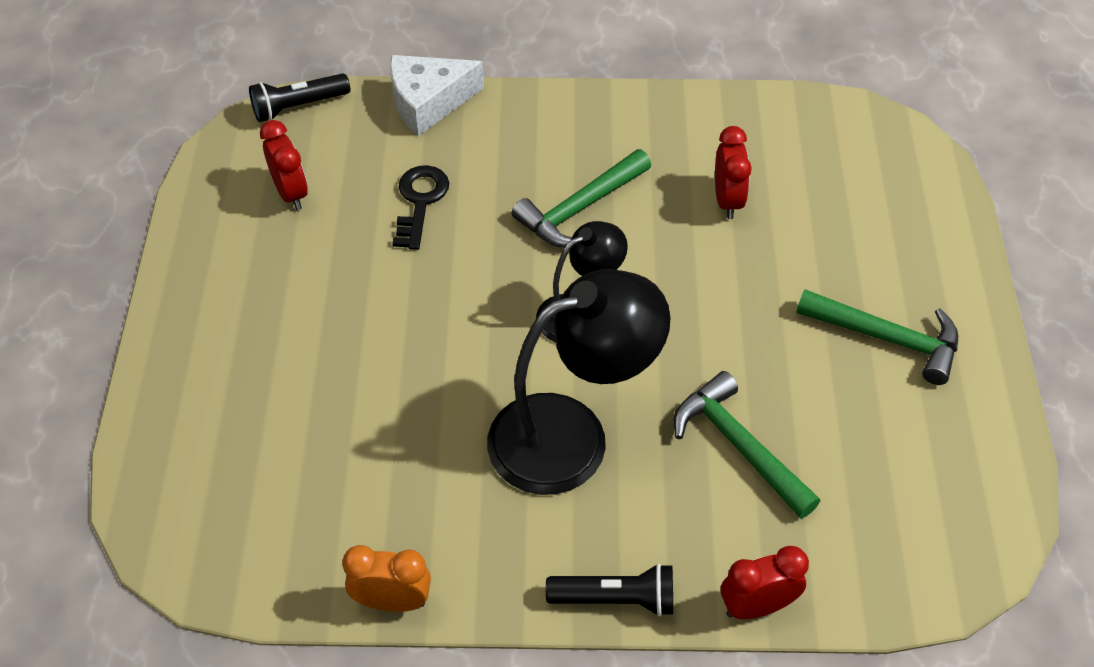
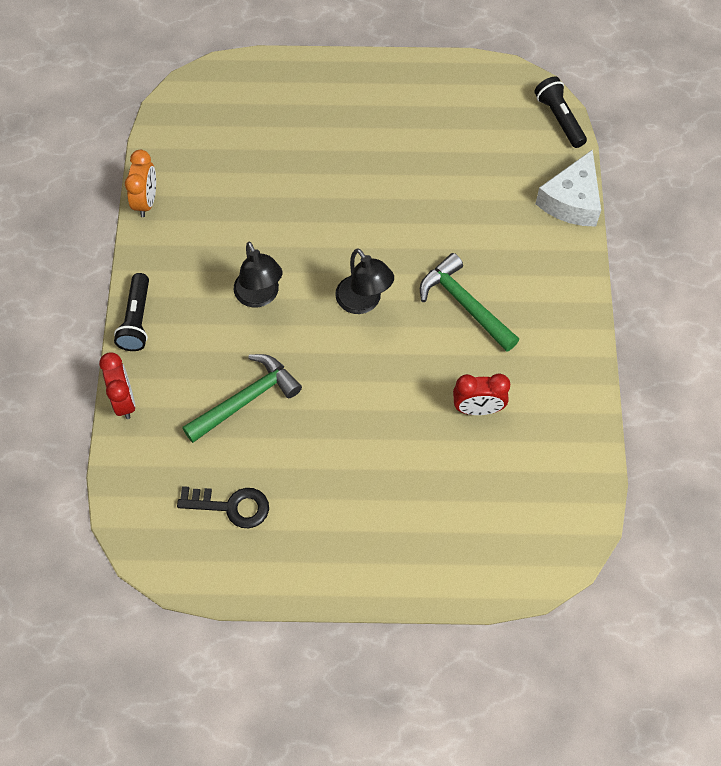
camera: 90 degrees right, 10 degrees up
(291, 193) = (471, 122): red clock -> none
(420, 202) = (466, 200): black key -> black key (231, 506)
(428, 102) = (571, 201): white cheese -> white cheese turned 135 degrees counterclockwise
(571, 435) = (260, 296): black lamp -> black lamp, size x0.56
(887, 338) = (339, 512): green hammer -> none

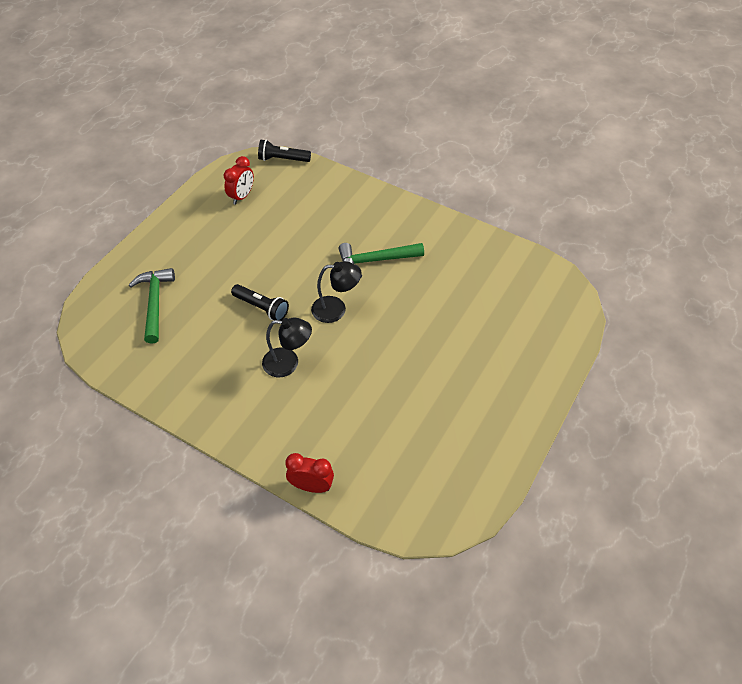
camera: 60 degrees left, 10 degrees down
(136, 320) = (249, 447): black flashlight -> black flashlight (261, 308)
(146, 201) = (154, 397): orange clock -> none
(231, 506) = (440, 454): black key -> none
(246, 399) = (363, 408): green hammer -> green hammer (154, 303)
(478, 409) = (452, 288): red clock -> red clock (242, 196)
(571, 201) = (343, 181): white cheese -> none

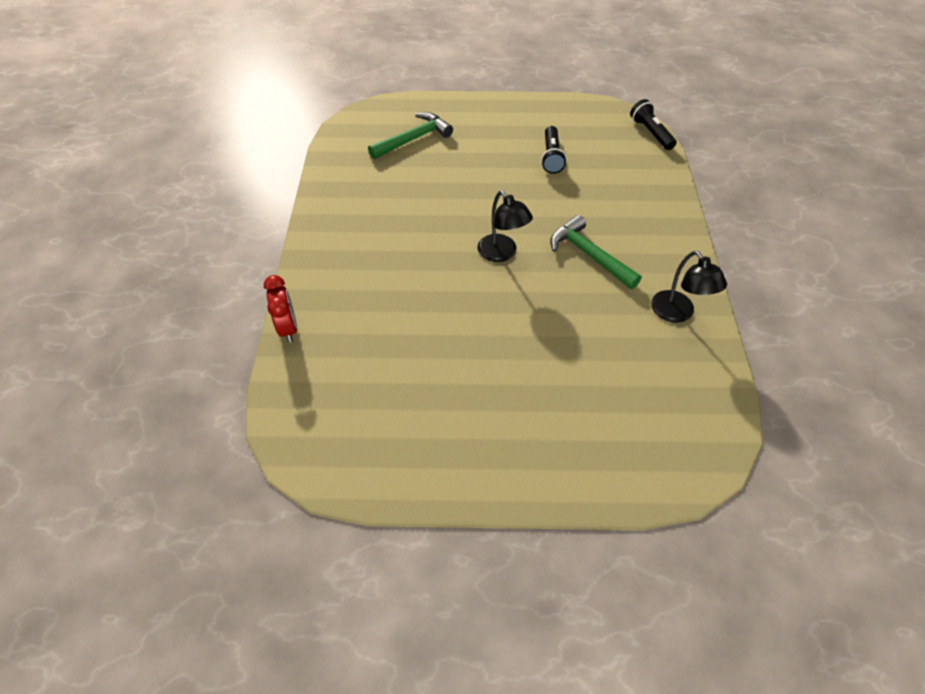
camera: 60 degrees right, 0 degrees up
(242, 196) = (577, 130): red clock -> none
(261, 308) = (461, 203): black flashlight -> black flashlight (551, 157)
(288, 363) = (412, 249): black lamp -> black lamp (677, 313)

